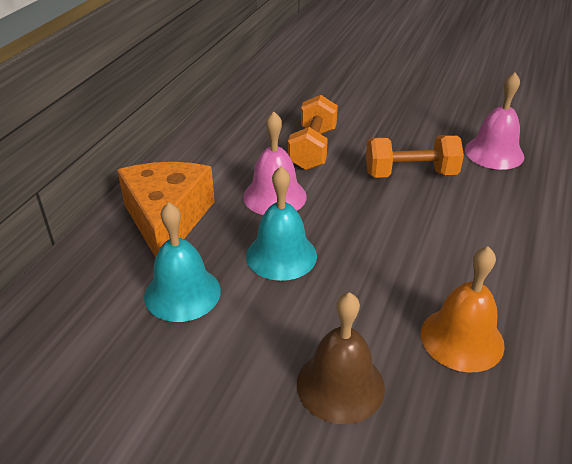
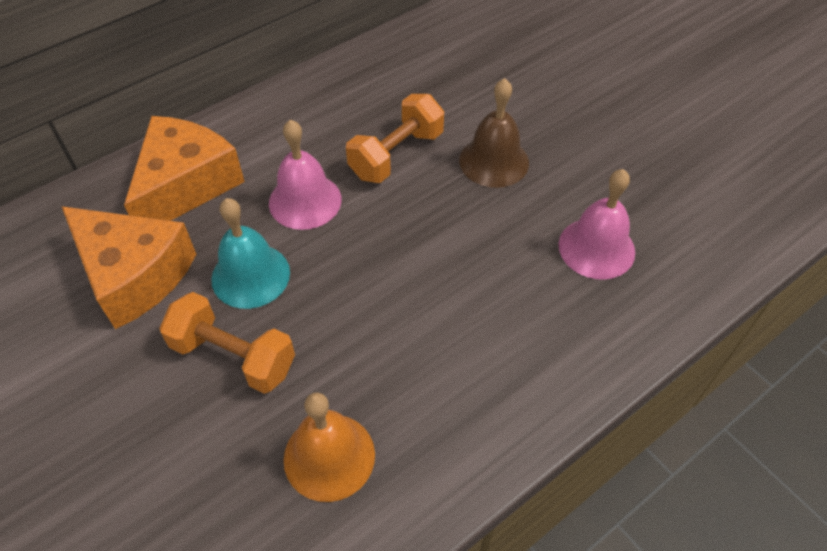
camera: 30 degrees right, 15 degrees up
(182, 293) = (134, 275): turquoise bell -> orange cheese
(340, 385) = (180, 441): brown bell -> brown bell (494, 161)
(410, 174) = (470, 234): orange dumbbell -> orange dumbbell (233, 356)

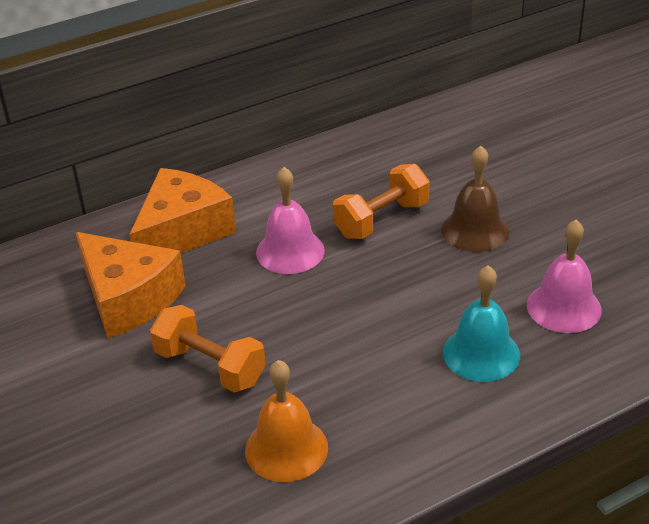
camera: 10 degrees right, 15 degrees down
(250, 275) = (233, 306): turquoise bell -> turquoise bell (481, 353)

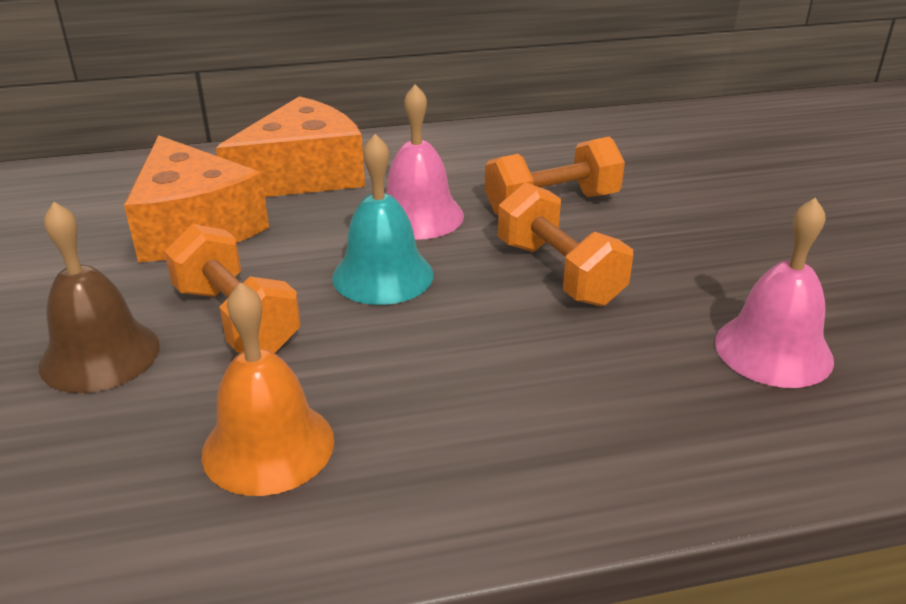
camera: 15 degrees right, 5 degrees down
(410, 279) = (559, 273): none -> orange dumbbell
(475, 230) = (672, 236): brown bell -> brown bell (100, 355)
(481, 353) = (622, 384): turquoise bell -> turquoise bell (383, 275)

